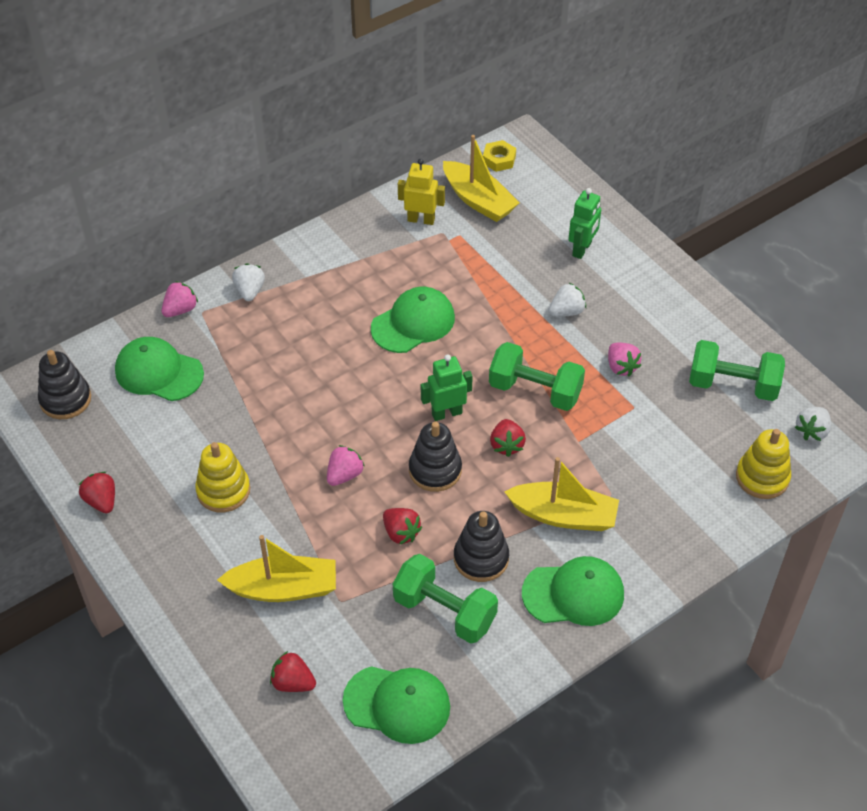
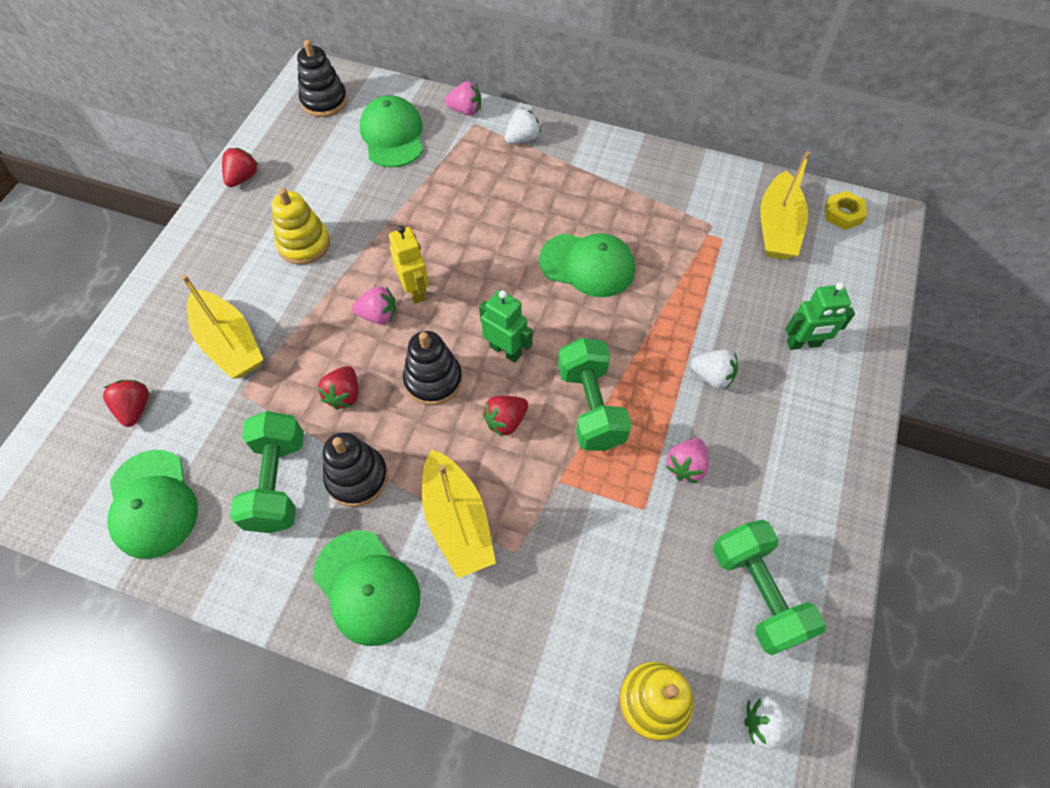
camera: 55 degrees right, 10 degrees up
(421, 220) = (711, 201): yellow robot -> yellow robot (415, 290)

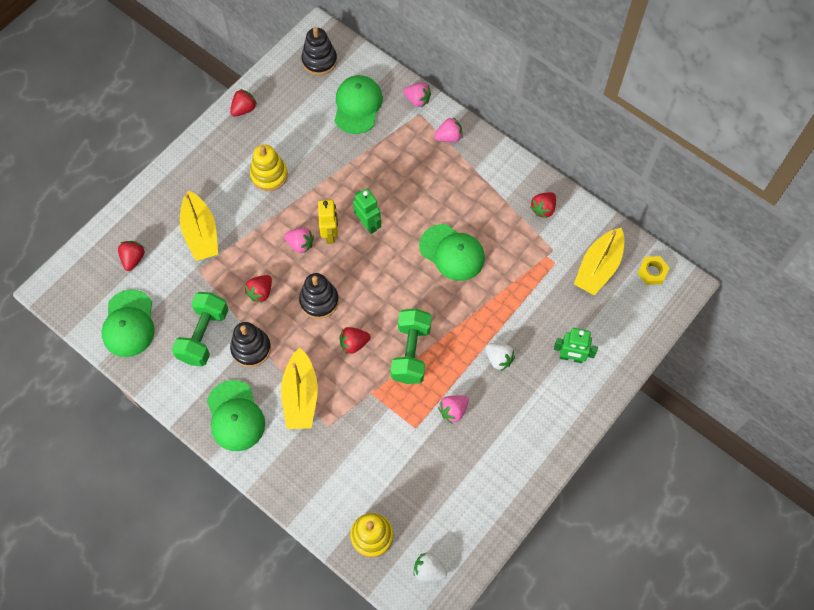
camera: 20 degrees right, 5 degrees up
(505, 350) = (372, 296): green robot -> green robot (368, 224)
(522, 139) = (449, 137): white strawberry -> pink strawberry
(676, 183) = (543, 209): none -> red strawberry
(757, 593) = (460, 500): green dumbbell -> none

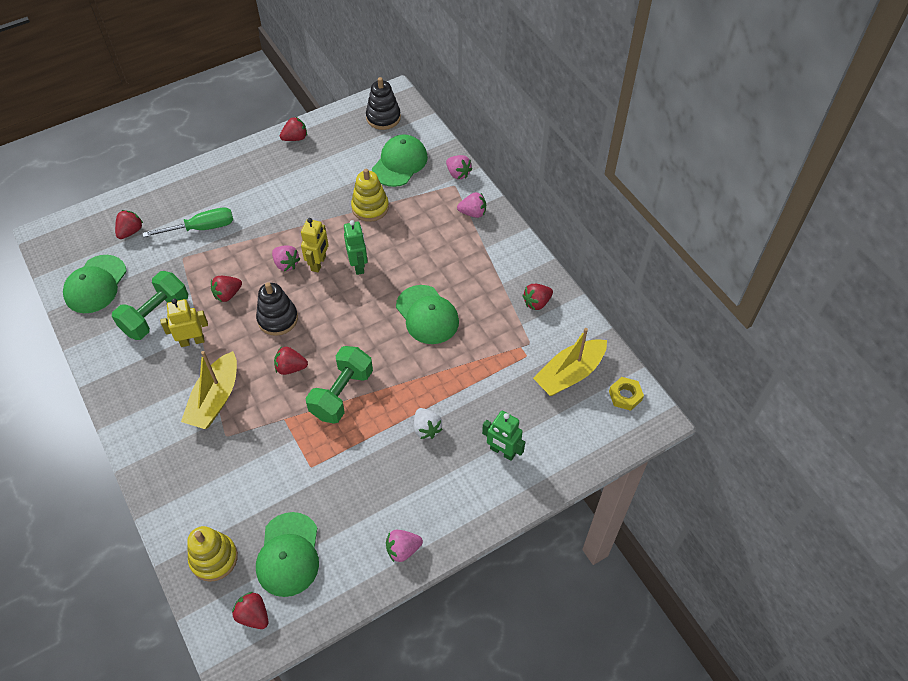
camera: 20 degrees right, 10 degrees down
(201, 233) = (201, 228): yellow boat -> green screwdriver
(235, 416) = (144, 397): green cap -> green cap (288, 554)
(251, 348) = (192, 341): black stacking toy -> yellow robot
(269, 175) = (289, 198): yellow stacking toy -> yellow stacking toy (370, 207)
(429, 570) = (253, 615): white strawberry -> red strawberry
(453, 411) = (356, 463): pink strawberry -> pink strawberry (403, 549)

